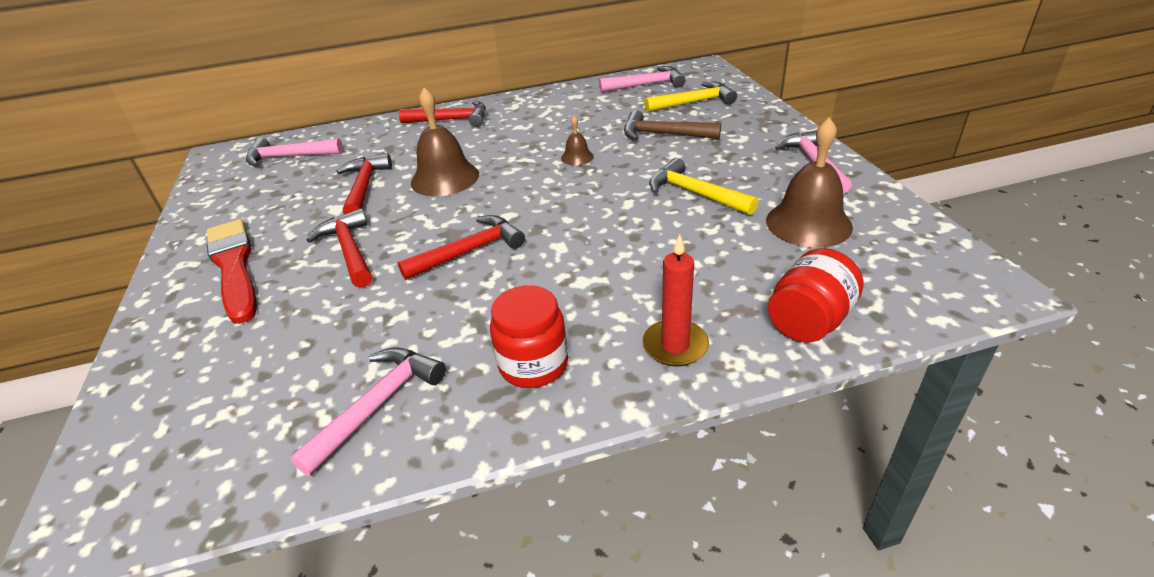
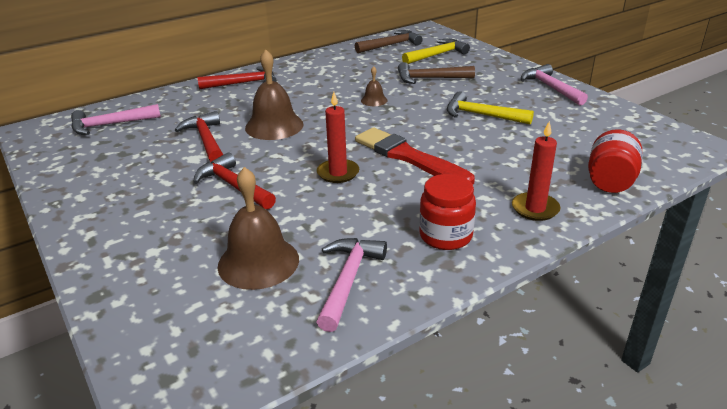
camera: 20 degrees left, 5 degrees down
(234, 267) = (135, 212): red brush -> red brush (409, 157)
(469, 251) = (338, 173): red hammer -> red candle
(646, 85) = (391, 45): pink hammer -> brown hammer
(808, 223) = (572, 125): brown bell -> brown bell (258, 262)

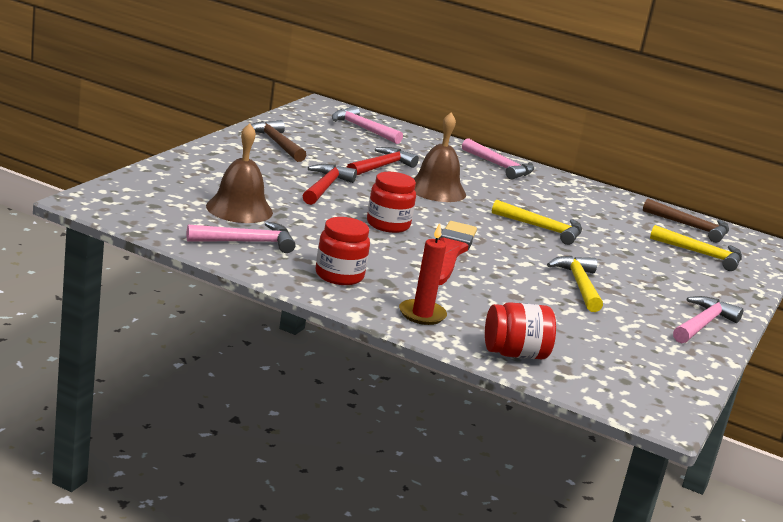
camera: 55 degrees right, 10 degrees down
(243, 83) = (500, 166): red hammer -> pink hammer
(338, 173) = (388, 225): red candle -> red jar
(374, 100) = (542, 229): brown bell -> yellow hammer
(430, 79) = (631, 254): brown hammer -> brown hammer (276, 143)

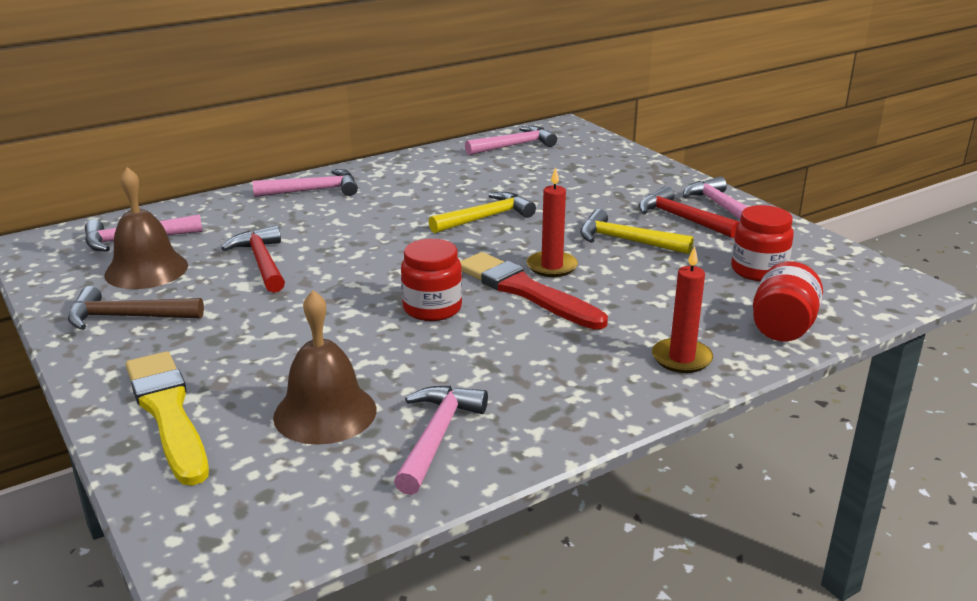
camera: 55 degrees left, 5 degrees up
(199, 171) = (168, 413): none -> yellow brush
(325, 187) = (296, 320): red hammer -> red hammer (681, 218)
(339, 275) = (564, 388): red jar -> red jar (758, 270)
(436, 190) = (352, 247): brown bell -> brown bell (146, 270)
(497, 259) = (552, 266): none -> red candle
(691, 227) = (514, 146): brown hammer -> pink hammer
(701, 254) = (575, 160): yellow hammer -> none

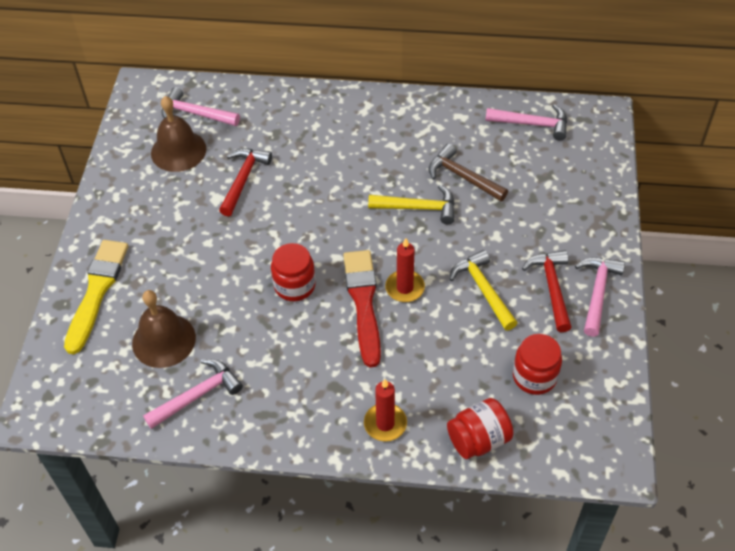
camera: 40 degrees right, 25 degrees up
(127, 317) = (136, 194): brown hammer -> brown hammer (462, 177)
(313, 190) = (339, 111): pink hammer -> none

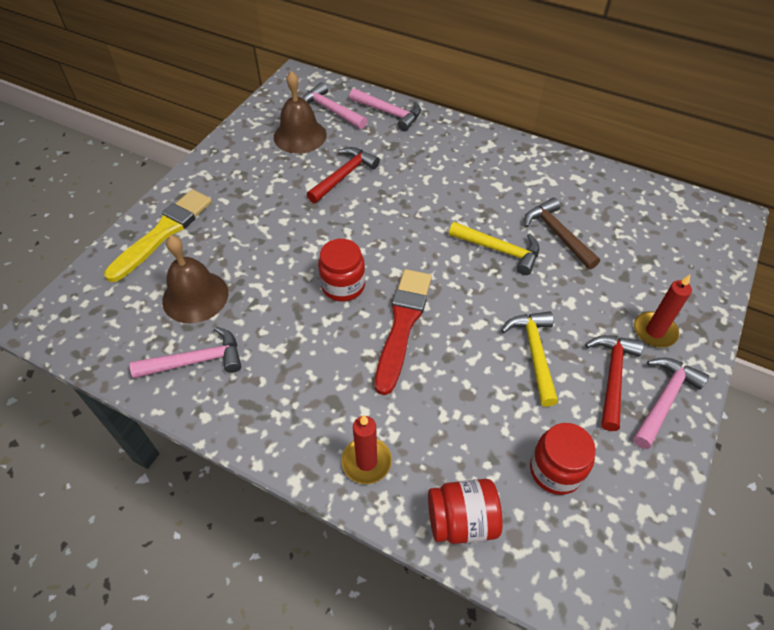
camera: 20 degrees right, 0 degrees up
(405, 288) = (451, 324): red candle -> red candle (654, 331)
(532, 124) = (650, 205): pink hammer -> pink hammer (389, 113)

